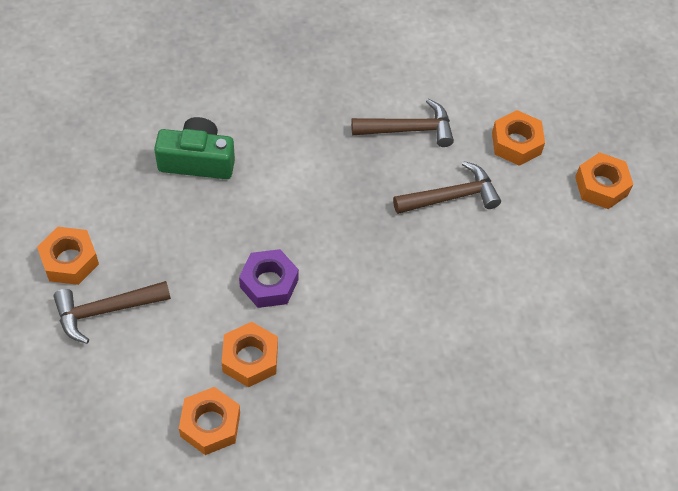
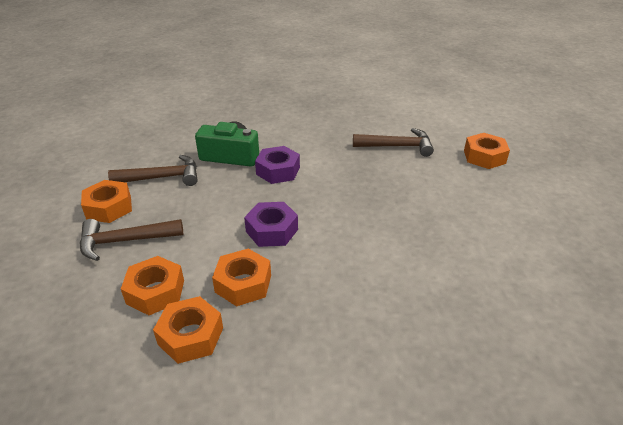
camera: 10 degrees right, 20 degrees down
(262, 184) = (278, 171): none -> purple nut
(452, 196) = (433, 184): brown hammer -> brown hammer (163, 177)
(601, 186) = (561, 183): orange nut -> orange nut (155, 292)

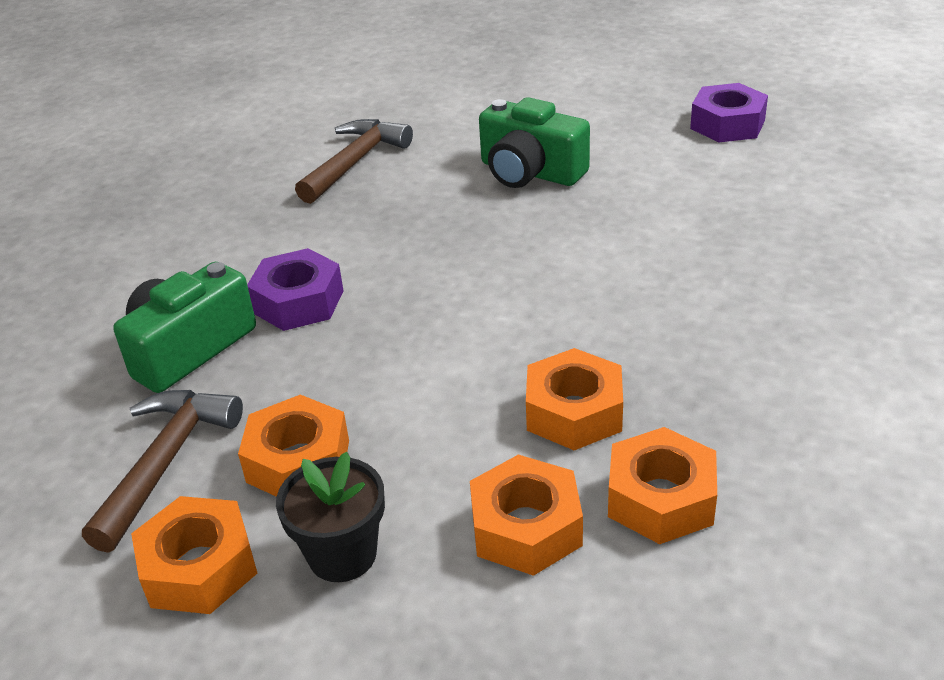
camera: 60 degrees left, 0 degrees up
(124, 241) = (342, 554): brown hammer -> black flower pot
(272, 230) = (463, 349): purple nut -> purple nut (727, 124)
(441, 203) = (530, 172): none -> green camera
(484, 157) = (456, 102): orange nut -> orange nut (298, 461)

